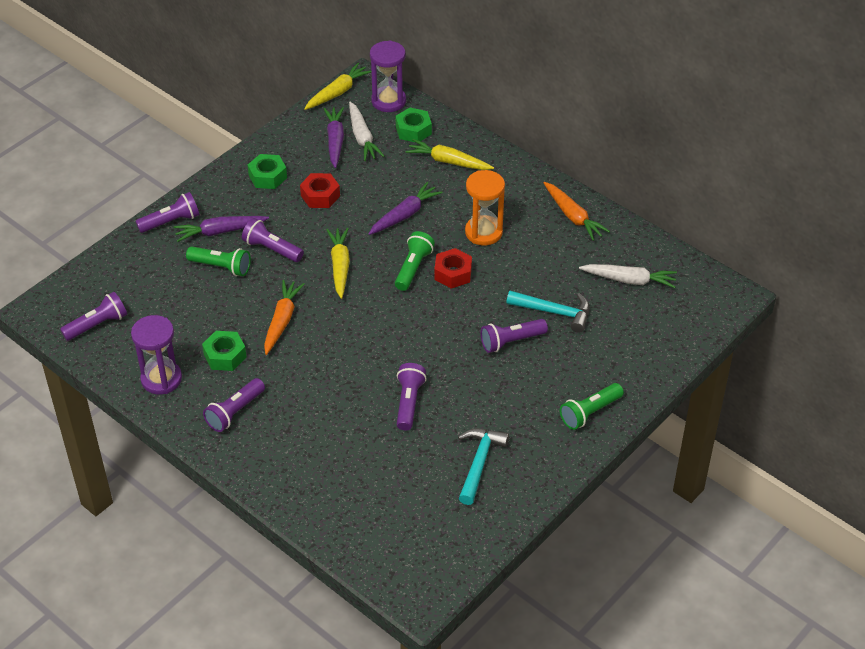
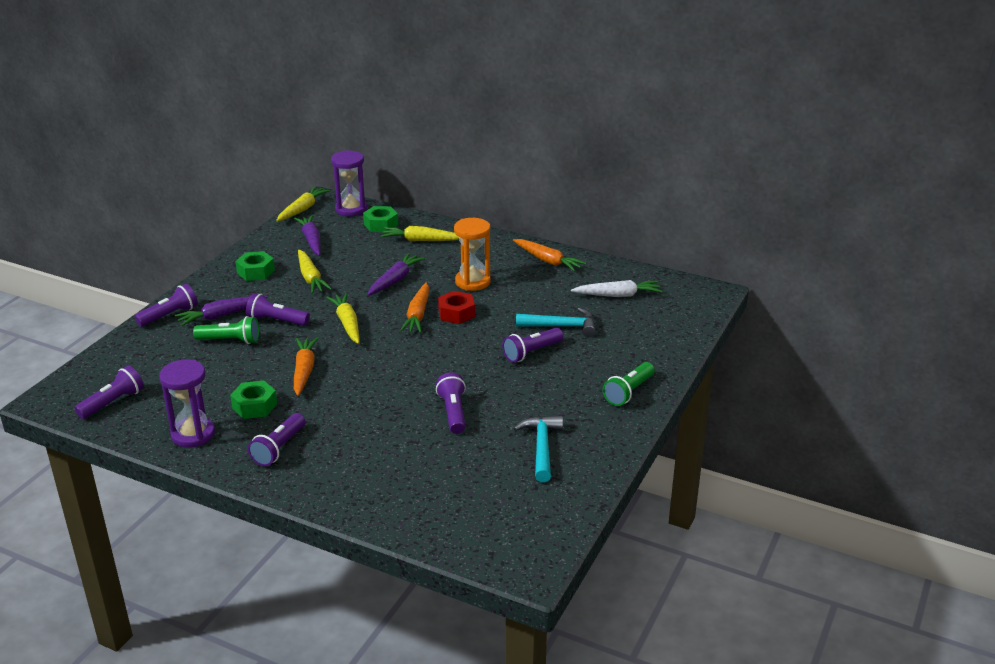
camera: 15 degrees left, 15 degrees down
(320, 196) = (310, 278): red nut -> yellow carrot
(362, 137) = (336, 235): white carrot -> none
(413, 268) = (417, 315): green flashlight -> orange carrot

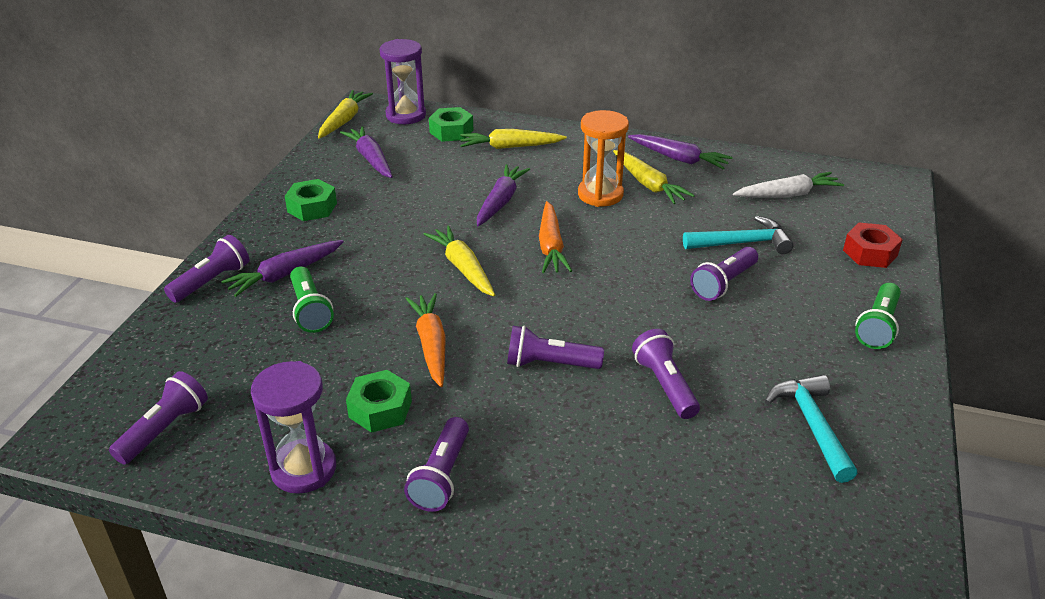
camera: 10 degrees left, 5 degrees up
(230, 340) = (310, 310): green flashlight -> green flashlight turned 75 degrees clockwise
(276, 321) = (365, 274): purple flashlight -> purple flashlight (550, 364)
(310, 278) = (389, 209): yellow carrot -> yellow carrot (648, 184)
(456, 313) = (600, 239): red nut -> red nut (870, 253)
(547, 261) = (679, 159): orange carrot -> purple carrot

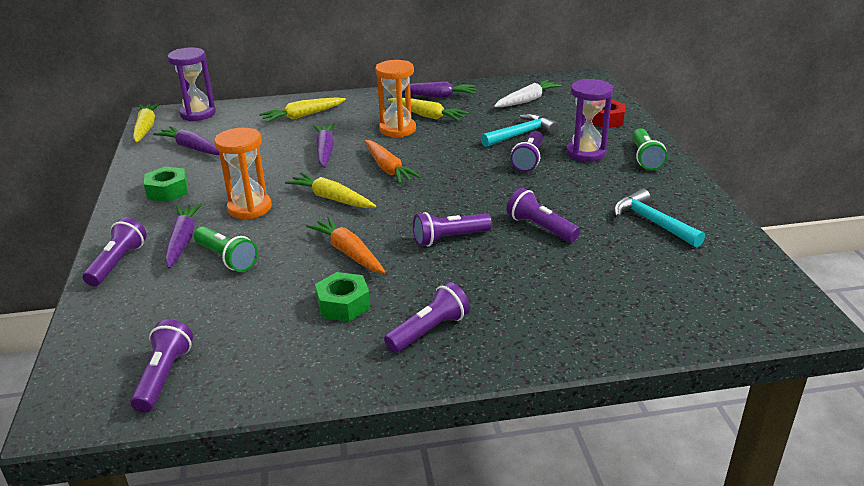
camera: 25 degrees left, 5 degrees down
(285, 274) = (183, 241): purple carrot -> purple carrot turned 150 degrees clockwise
(303, 469) = (314, 362): purple hourglass -> purple hourglass (585, 153)
(374, 254) = (249, 208): none -> orange hourglass
(441, 476) = (429, 331): purple flashlight -> purple flashlight turned 120 degrees counterclockwise
(451, 131) = (246, 116): green nut -> none

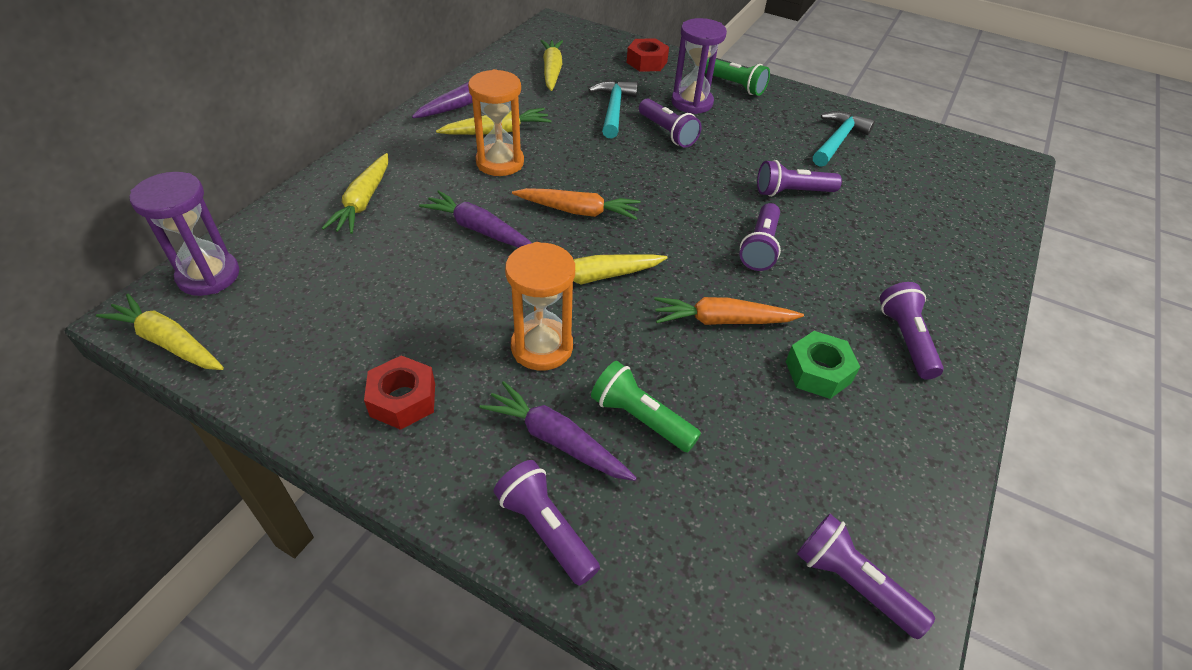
camera: 55 degrees left, 15 degrees up
(168, 191) = (403, 400): green nut -> red nut
(192, 148) = (308, 325): purple carrot -> none
(226, 258) = (640, 418): green flashlight -> green flashlight turned 135 degrees counterclockwise
(527, 100) = (552, 71): white carrot -> yellow carrot
(652, 222) = (837, 141): turquoise hammer -> turquoise hammer turned 120 degrees clockwise

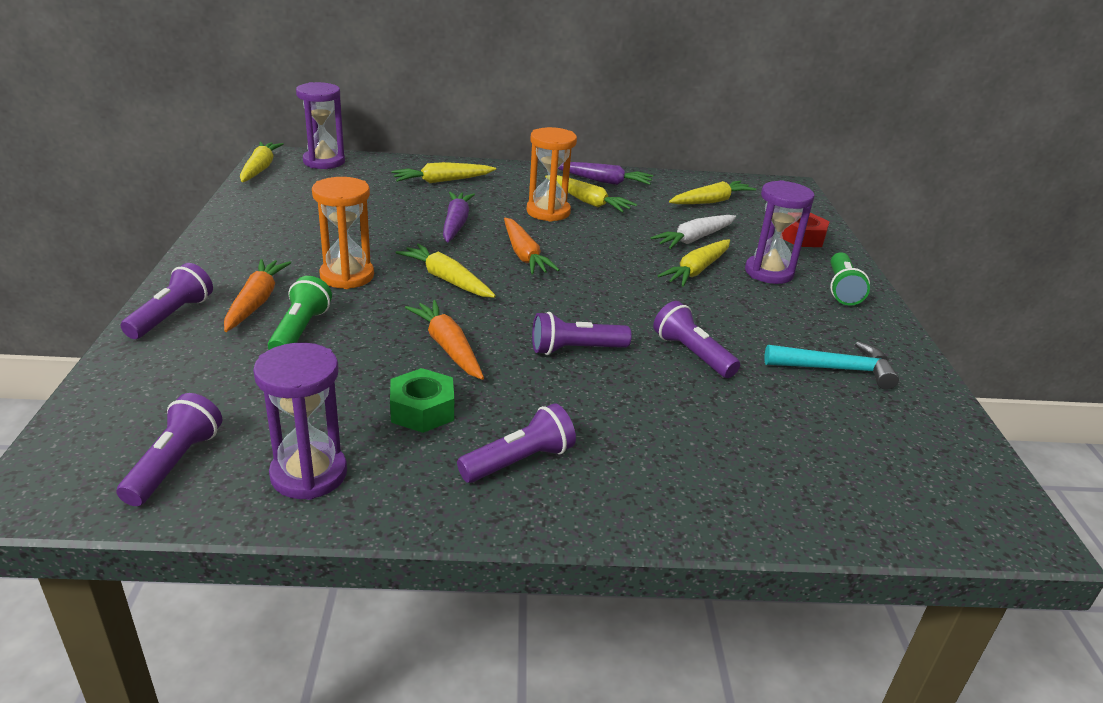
camera: 60 degrees right, 15 degrees down
(403, 400) = (259, 242): red nut -> none
(556, 440) = (256, 302): purple carrot -> orange carrot
(613, 109) = (694, 239): turquoise hammer -> white carrot
(667, 132) = (697, 270): purple flashlight -> yellow carrot
(893, 479) = (309, 474): none -> purple hourglass

